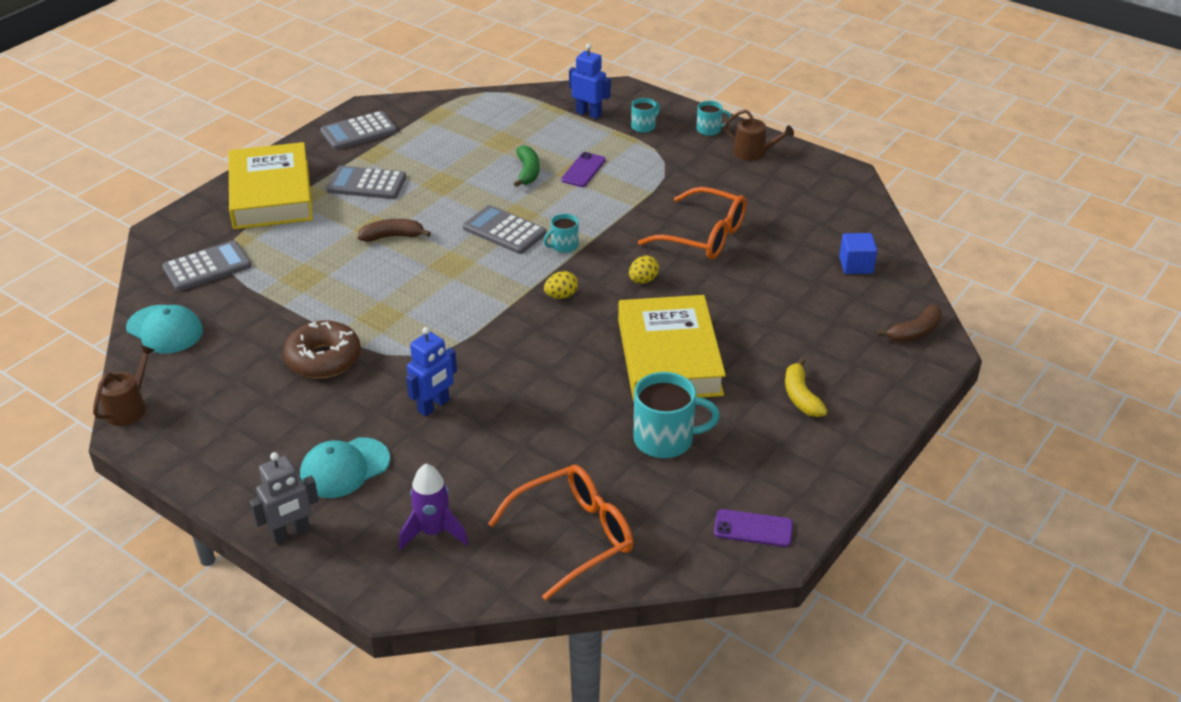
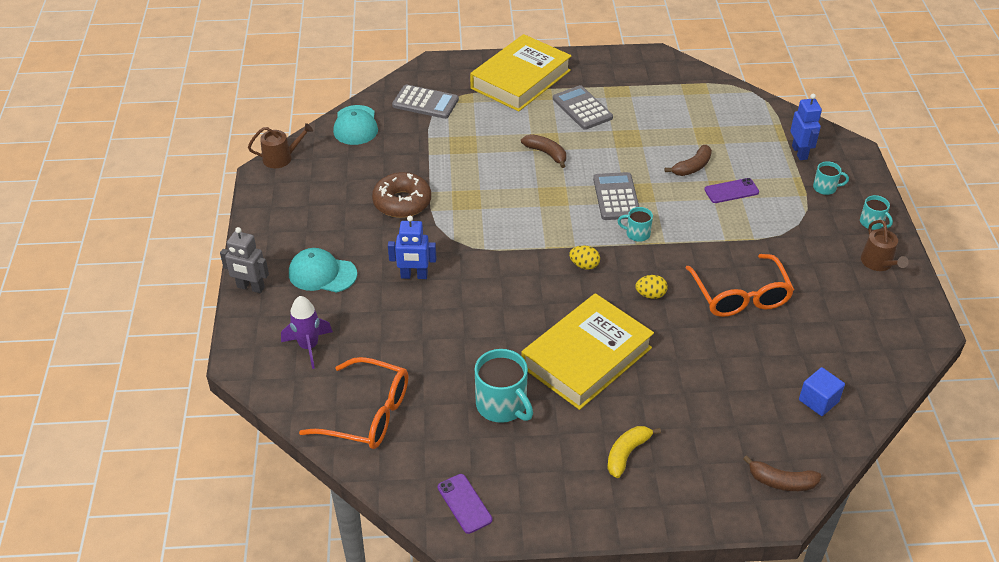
camera: 50 degrees right, 5 degrees up
(359, 131) = (629, 69): grey calculator -> none
(527, 172) = (692, 167): green banana -> brown banana

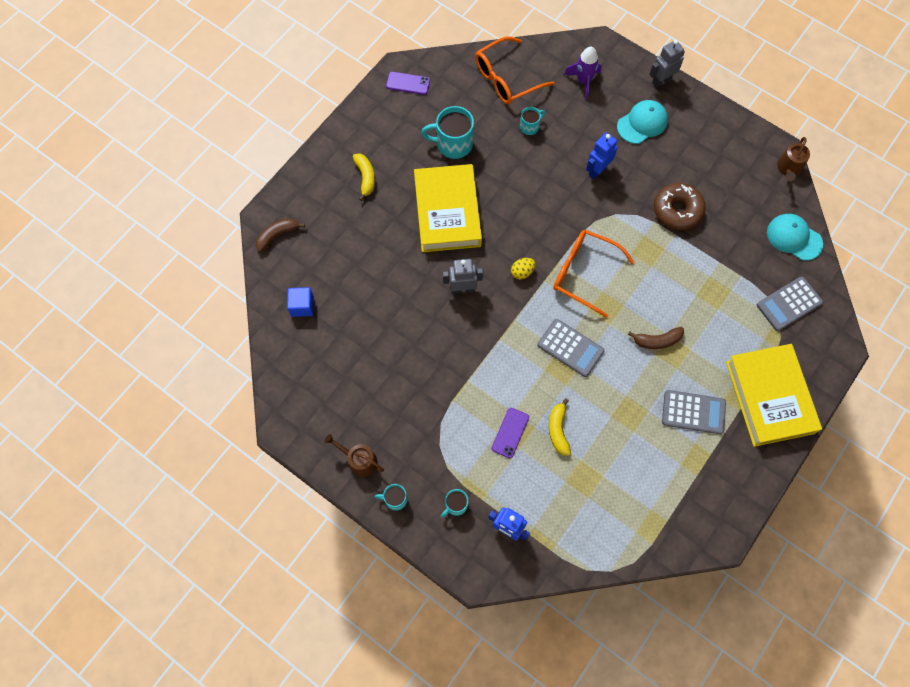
camera: 130 degrees right, 25 degrees up
(637, 234) = (523, 329): turquoise mug -> turquoise mug (530, 126)
(650, 295) = (462, 289): yellow egg -> grey robot
(692, 167) = (558, 430): brown banana -> yellow banana
(740, 296) = (413, 341): orange glasses -> orange glasses (583, 273)

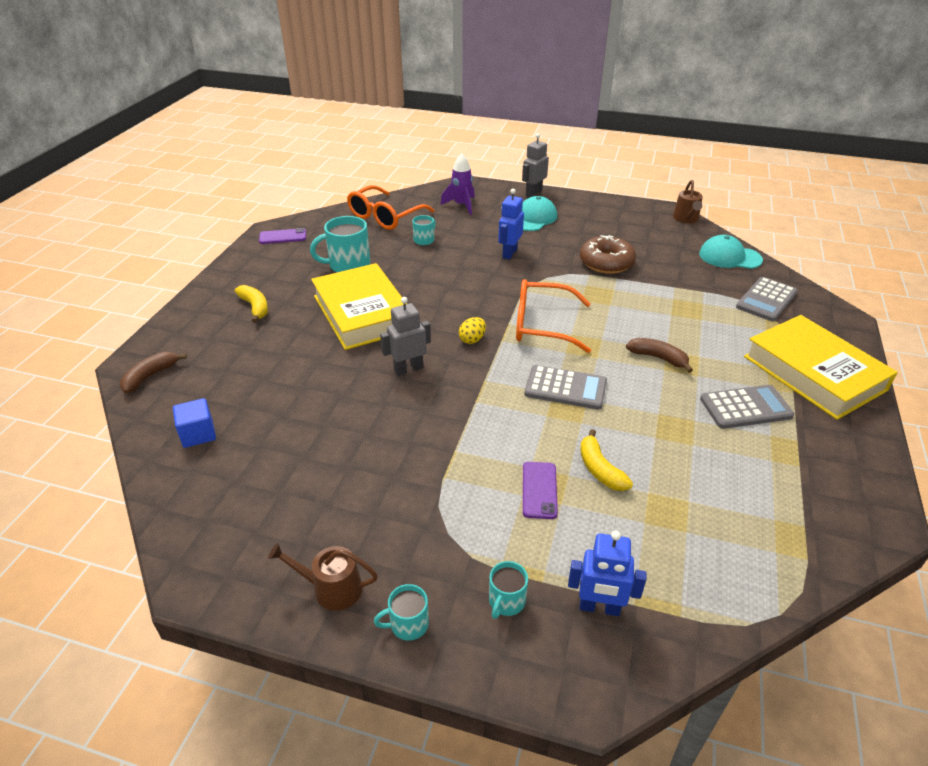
camera: 20 degrees left, 30 degrees down
(657, 340) = (658, 358): brown banana -> brown banana turned 120 degrees counterclockwise

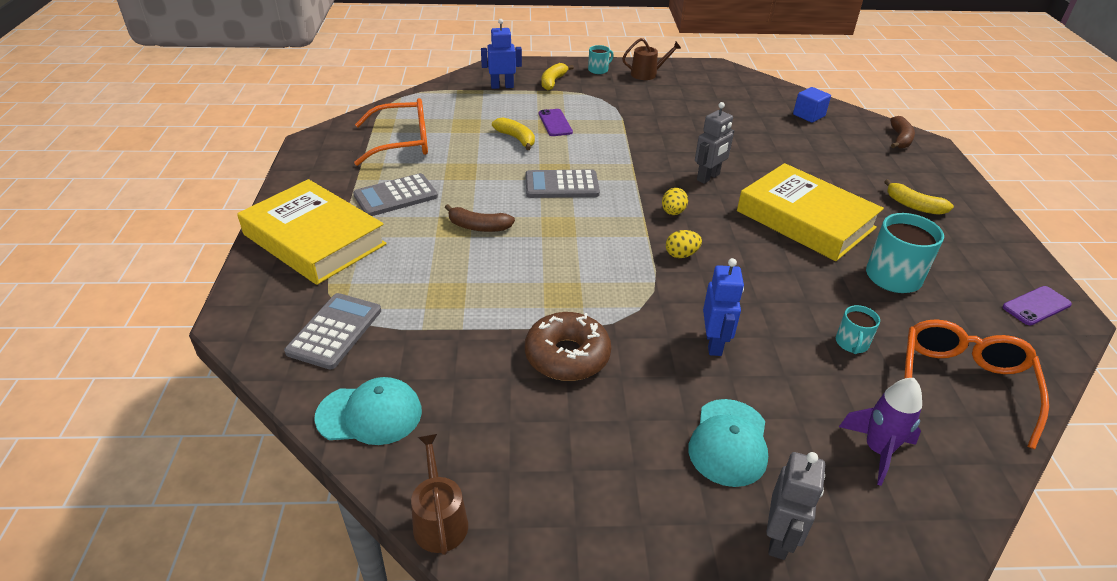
camera: 160 degrees right, 0 degrees up
(491, 305) = (681, 254): none -> yellow egg
(506, 601) = (553, 82): turquoise mug -> yellow banana
(541, 325) = (612, 240): orange glasses -> orange glasses (403, 142)

